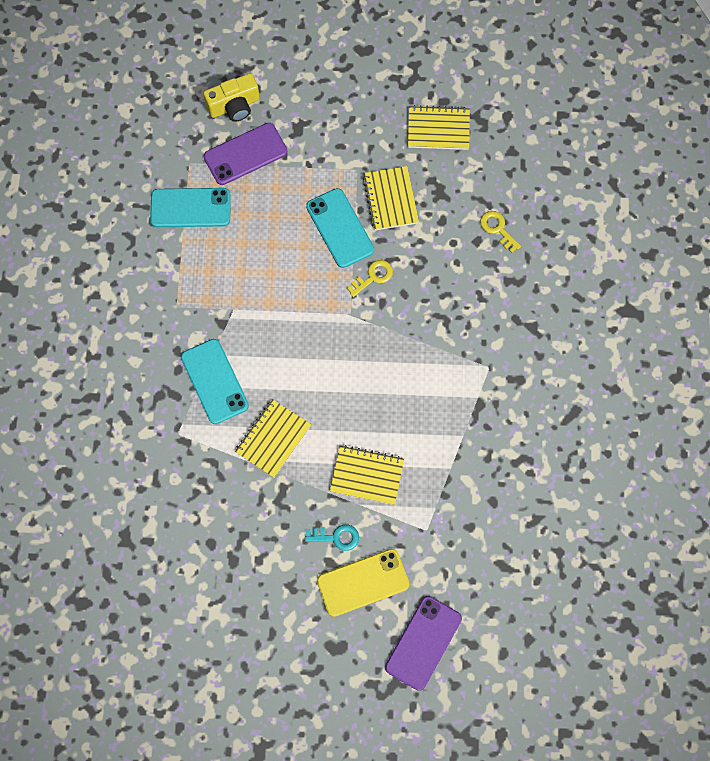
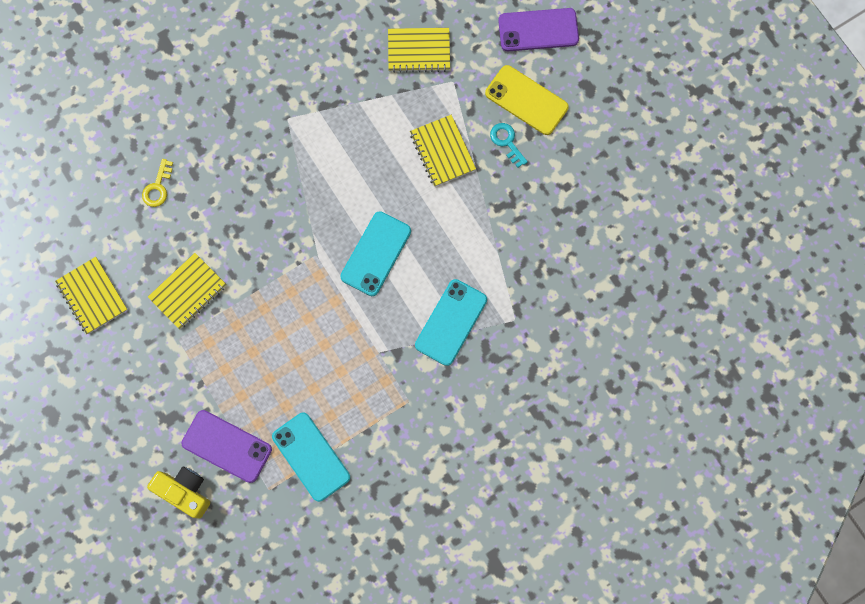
camera: 125 degrees left, 5 degrees up
(273, 439) = (465, 242): yellow notebook -> yellow notebook (419, 51)
(340, 228) = (243, 315): turquoise phone -> turquoise phone (375, 254)
(373, 277) = (270, 258): yellow key -> none

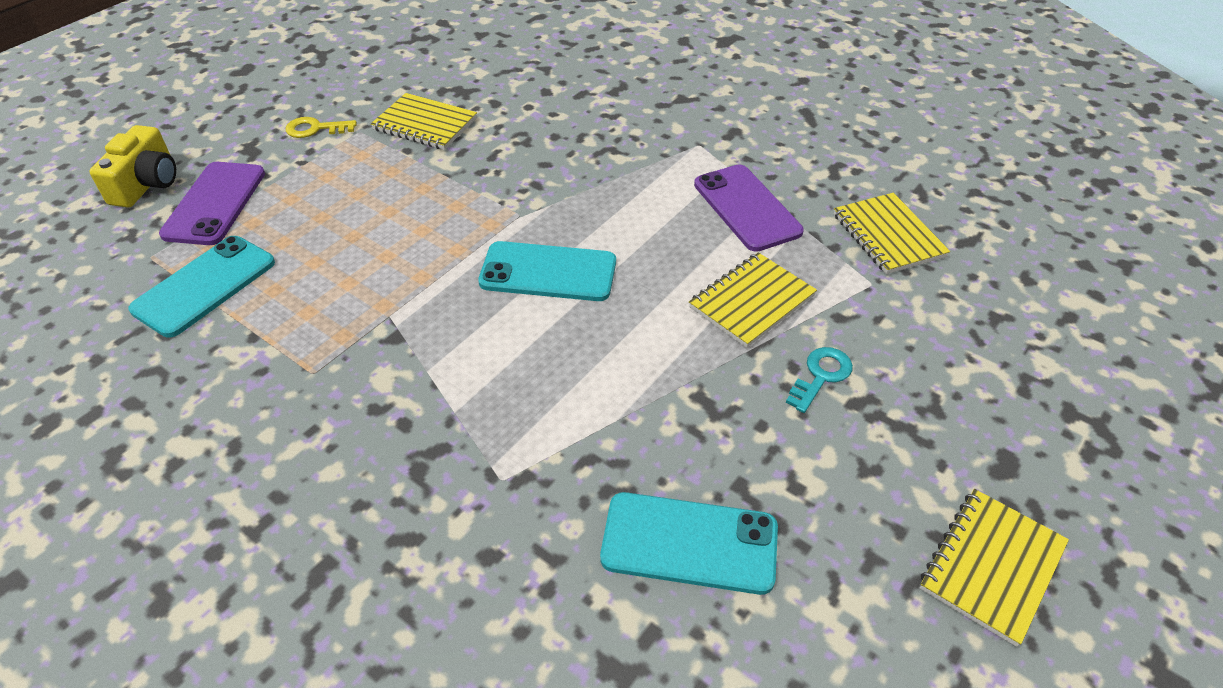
camera: 70 degrees right, 30 degrees down
(92, 296) = (395, 63): yellow notebook -> yellow notebook (991, 566)
(158, 187) = (549, 74): yellow key -> yellow key (315, 129)
(451, 322) = (467, 390): turquoise phone -> turquoise phone (689, 543)
(526, 100) = (912, 382): yellow phone -> none
(538, 30) = (1044, 362): purple phone -> purple phone (747, 208)

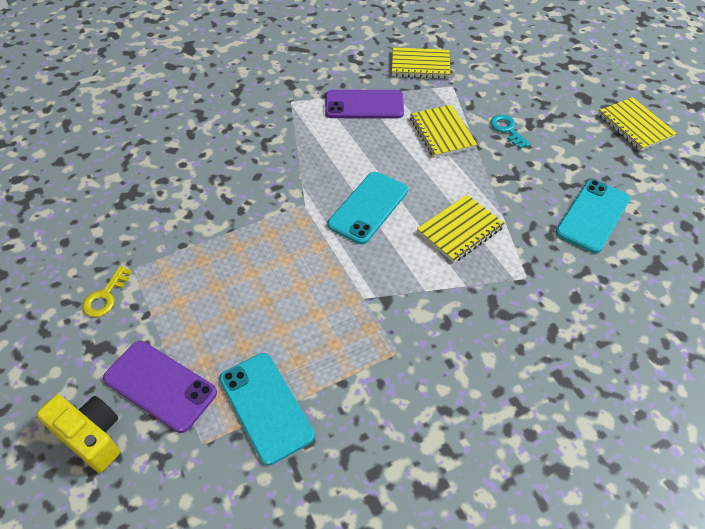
camera: 65 degrees left, 5 degrees up
(425, 124) = (157, 226): yellow notebook -> yellow notebook (460, 230)

